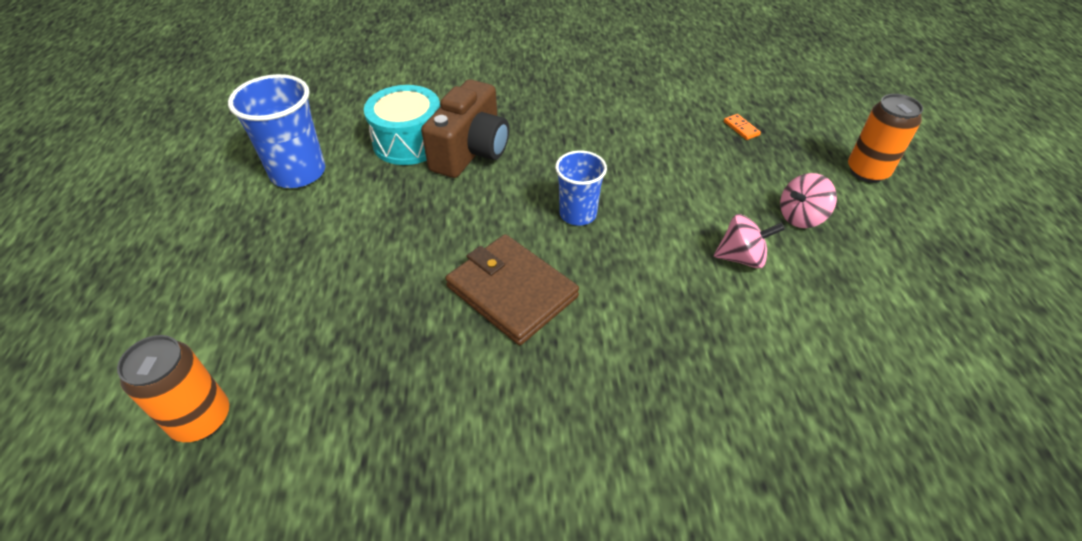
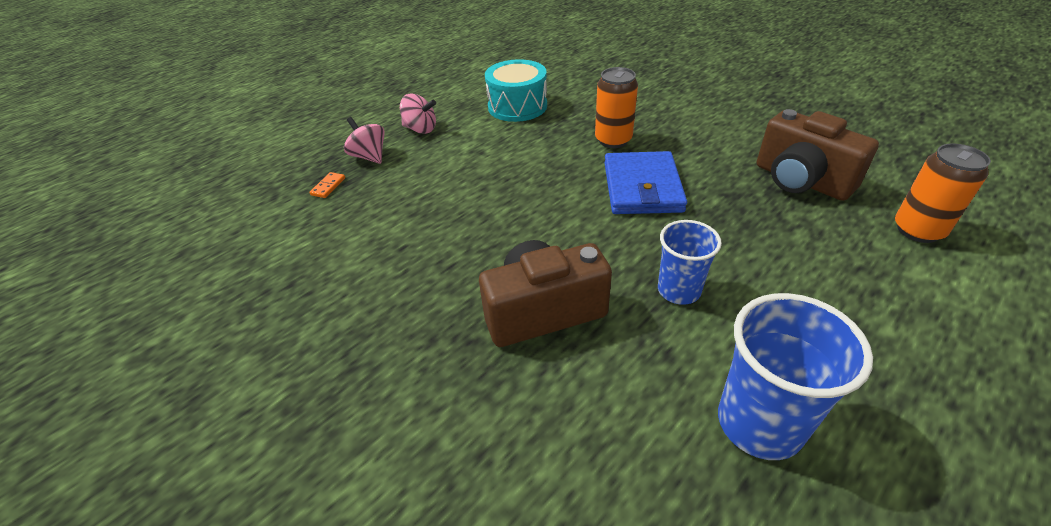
camera: 130 degrees left, 5 degrees down
(355, 419) = (800, 181): none -> brown camera
(409, 142) = (591, 373): turquoise drum -> turquoise drum (517, 106)
(512, 291) = (642, 187): brown wallet -> blue wallet
(578, 214) = (535, 203): blue cup -> blue cup (679, 290)
(741, 257) = (488, 132): pink spinning top -> pink spinning top (369, 156)
(867, 171) = (338, 125): orange can -> orange can (613, 140)

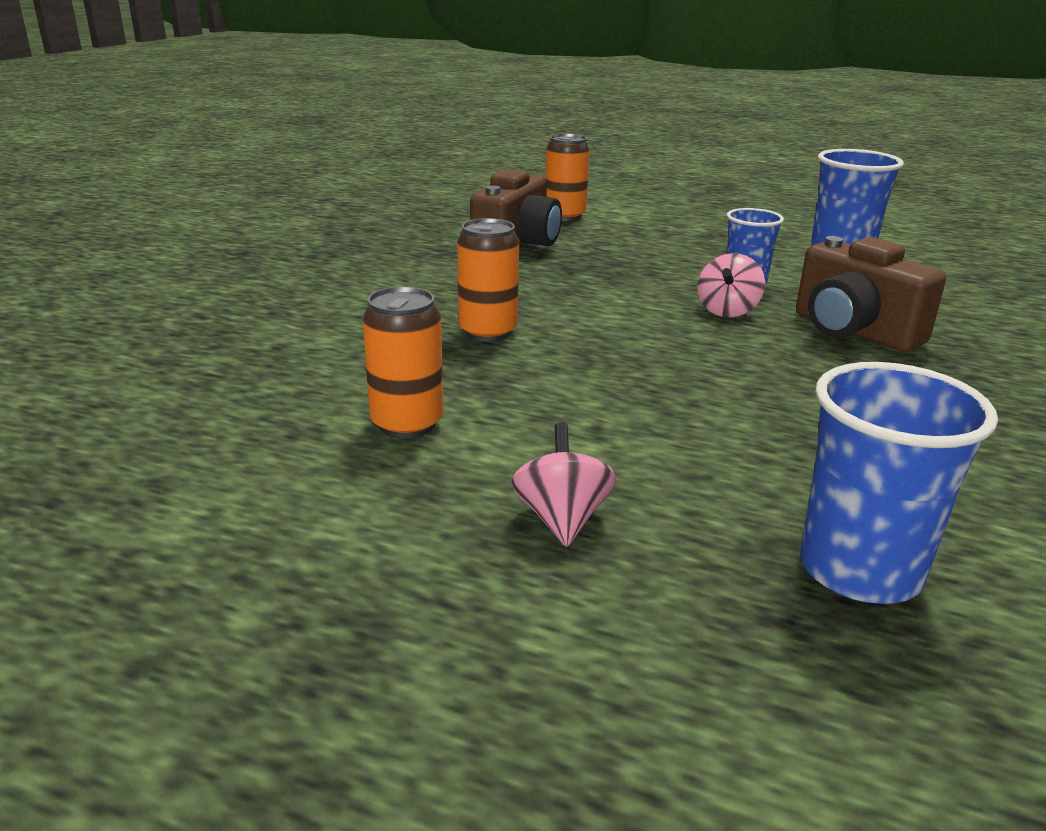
camera: 115 degrees left, 15 degrees down
(328, 186) = (860, 570): orange domino -> blue cup
(369, 156) = (716, 555): pink spinning top -> pink spinning top (727, 311)
(517, 106) = (407, 424): turquoise drum -> orange can
(642, 187) = (593, 307): blue wallet -> none

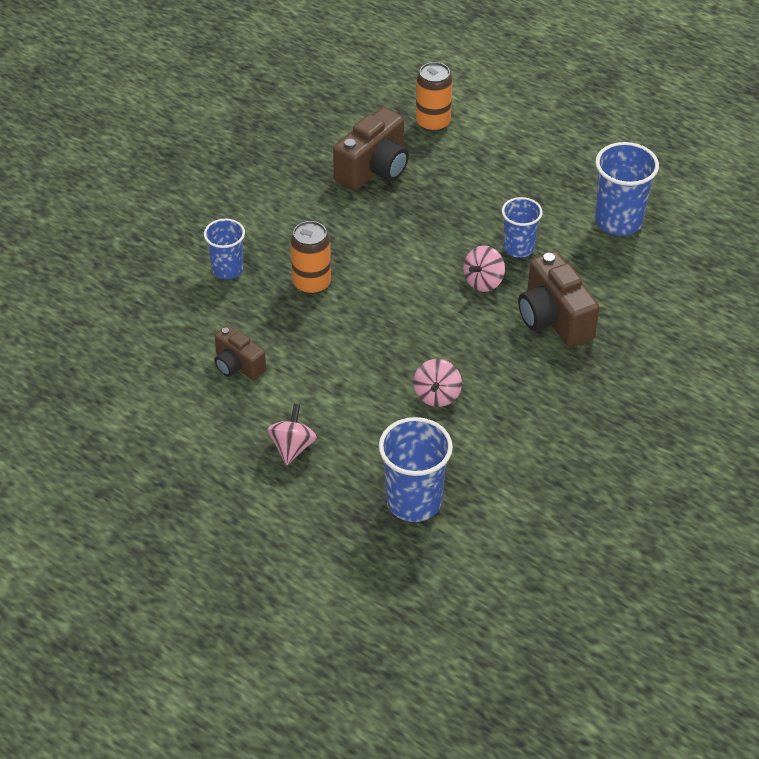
camera: 15 degrees right, 20 degrees up
(353, 331) = (227, 269): none -> blue cup
(407, 424) = (238, 365): orange can -> brown camera
(766, 420) = (437, 395): none -> pink spinning top

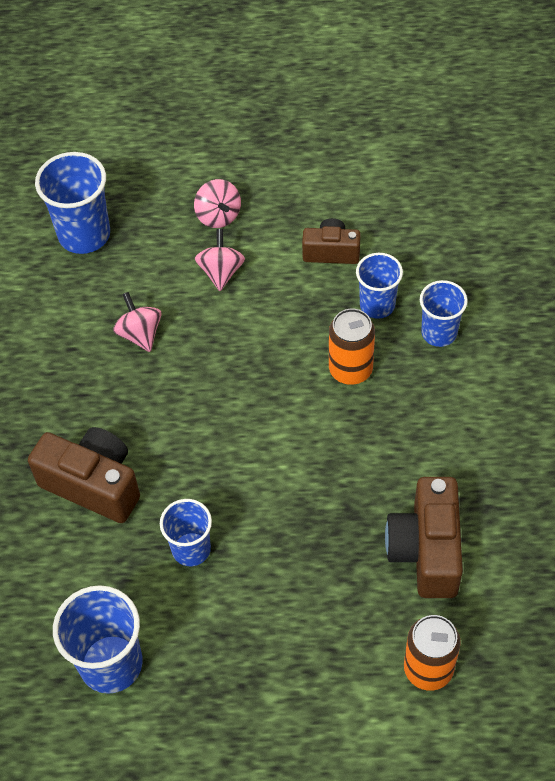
camera: 145 degrees right, 10 degrees up
(247, 311) = (377, 305): none -> blue cup
(483, 281) = (194, 481): pink spinning top -> pink spinning top (221, 272)

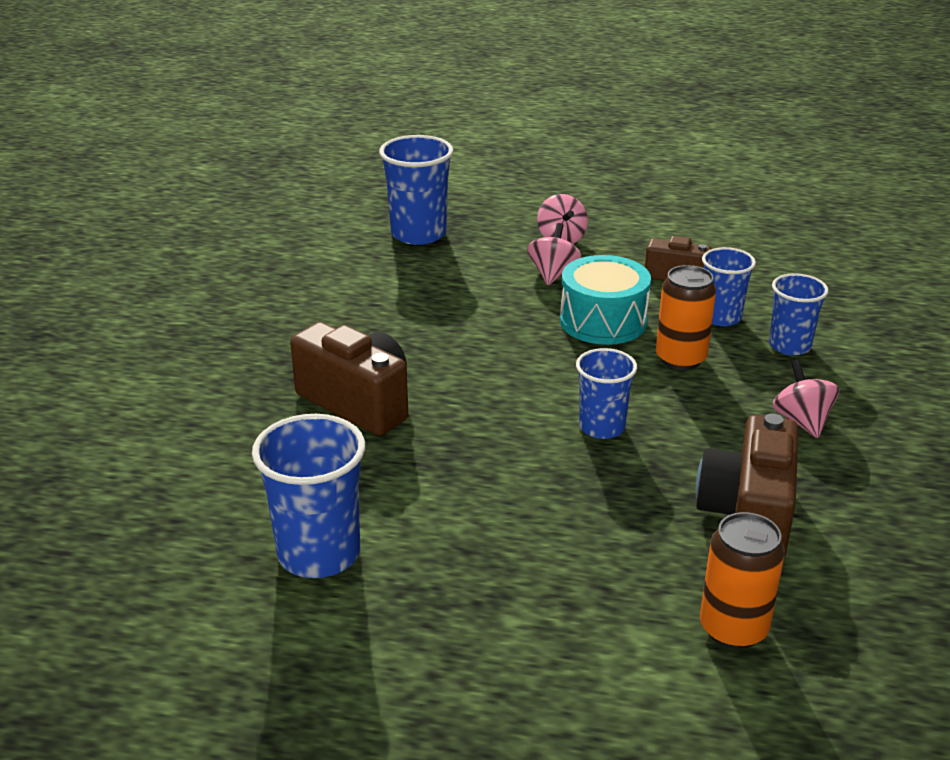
camera: 10 degrees right, 25 degrees down
(140, 334) = (452, 303): pink spinning top -> pink spinning top (802, 421)
(191, 549) = (453, 470): blue cup -> blue cup (601, 427)
(277, 331) = (603, 321): none -> turquoise drum

